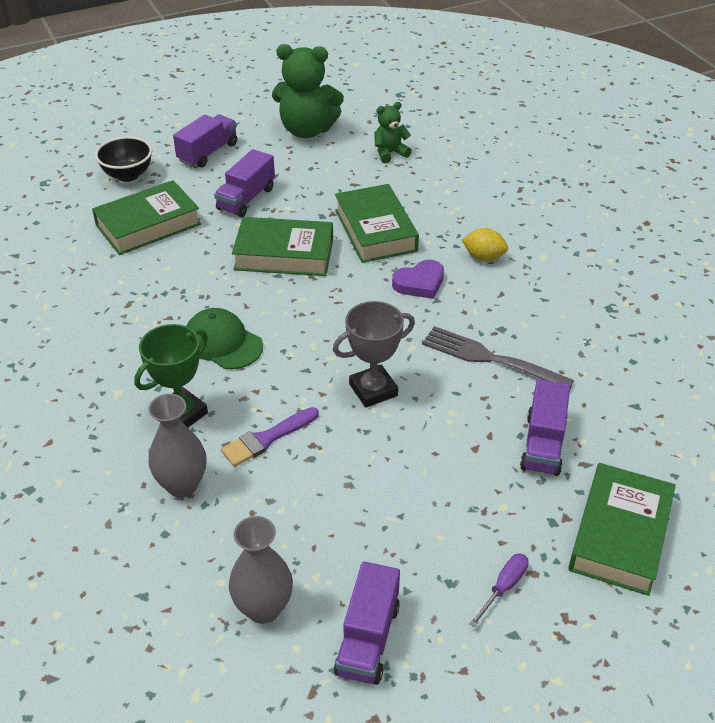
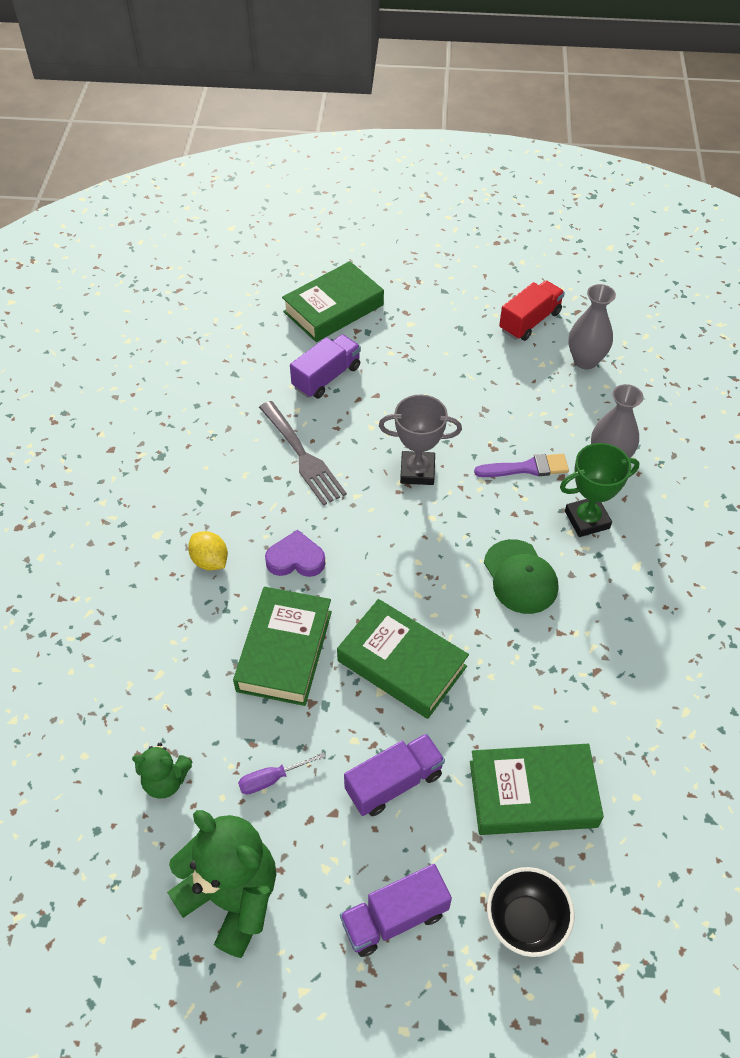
camera: 150 degrees left, 10 degrees up
(368, 639) = (530, 321): purple truck -> red truck
(503, 587) = (430, 312): purple screwdriver -> purple screwdriver (272, 779)

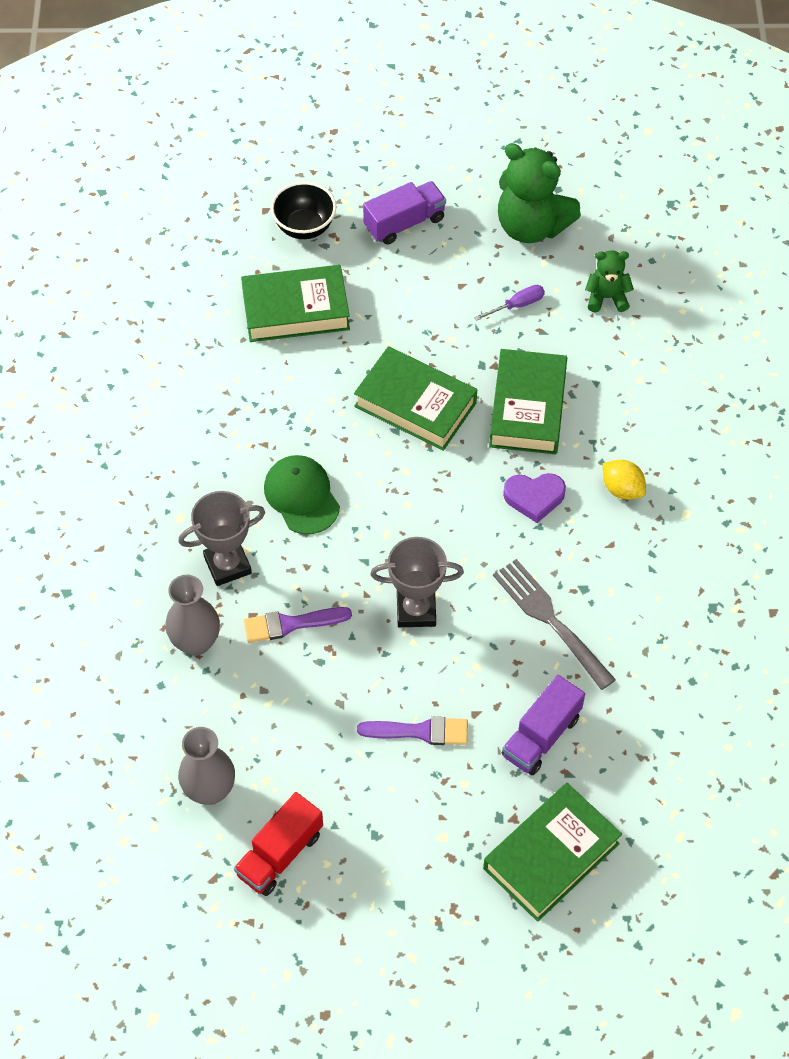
camera: 175 degrees right, 5 degrees up
(394, 782) = (413, 310): purple truck -> none
(421, 386) = (420, 731): none -> purple brush
(587, 520) = (227, 565): green trophy -> grey trophy

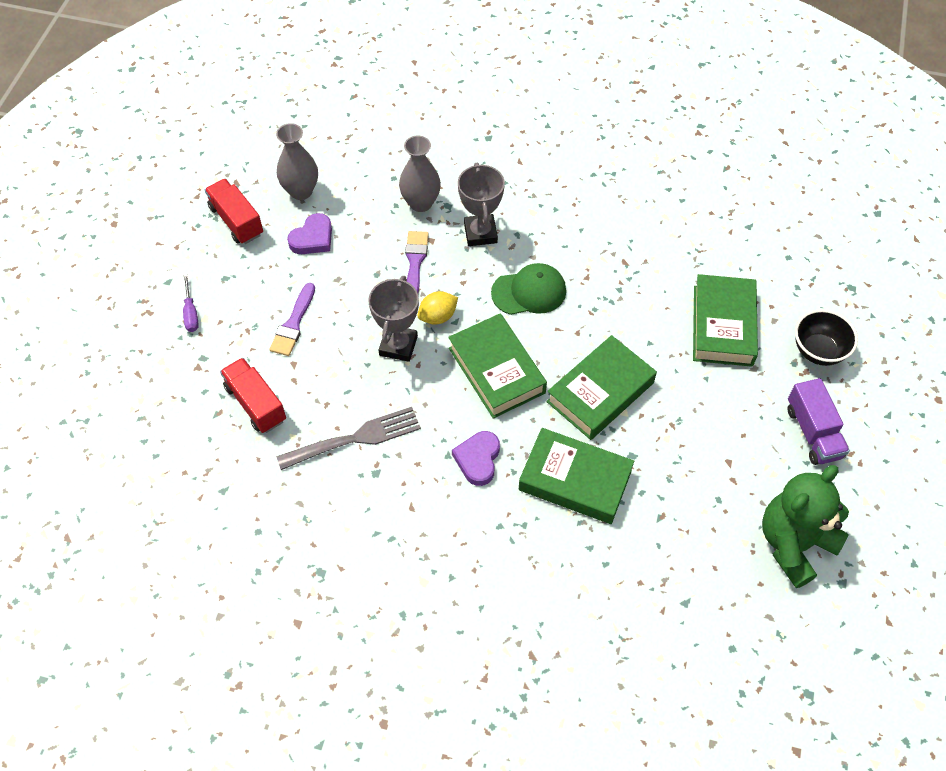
camera: 105 degrees right, 0 degrees up
(284, 751) = (313, 238): none -> purple heart
(517, 305) = (696, 504): purple screwdriver -> purple screwdriver (191, 313)
(541, 736) = (256, 403): purple truck -> red truck
(551, 856) = (157, 383): green book -> green book (496, 370)
(606, 298) = (690, 588): green teddy bear -> none
(622, 489) = (465, 534): yellow lemon -> yellow lemon (438, 316)

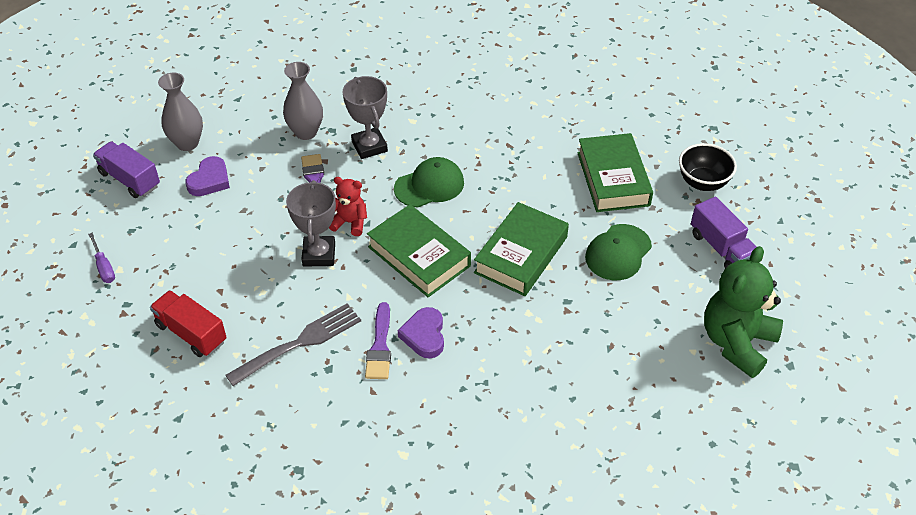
camera: 15 degrees left, 10 degrees down
(236, 221) = (130, 179): red truck -> purple truck
(293, 324) = (210, 256): purple brush -> purple brush (380, 346)
(438, 316) = (350, 222): yellow lemon -> red teddy bear
(575, 480) = (521, 333): green book -> none
(701, 412) = (618, 252): none -> green cap

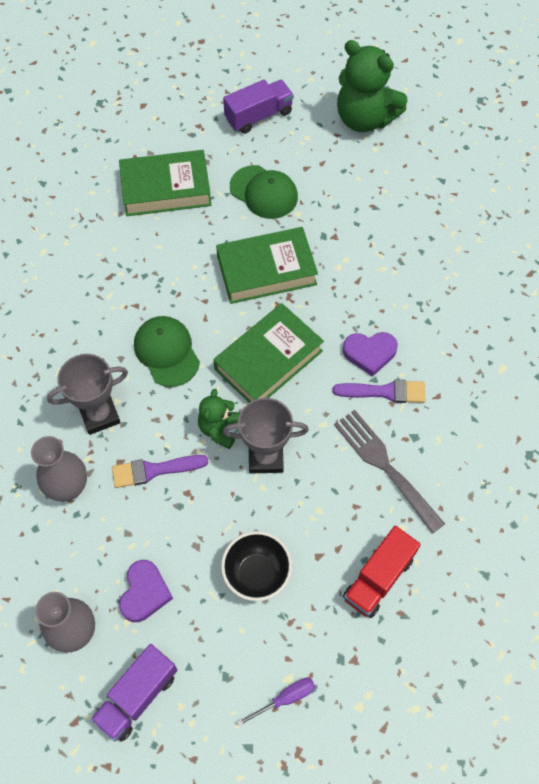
camera: 90 degrees left, 15 degrees up
(210, 180) = (144, 593): purple heart -> purple heart turned 75 degrees clockwise
(350, 222) = (219, 429): red teddy bear -> green teddy bear
(521, 255) = (266, 270): green book -> green book turned 45 degrees counterclockwise
(702, 182) = (175, 119): black bowl -> black bowl (257, 574)

